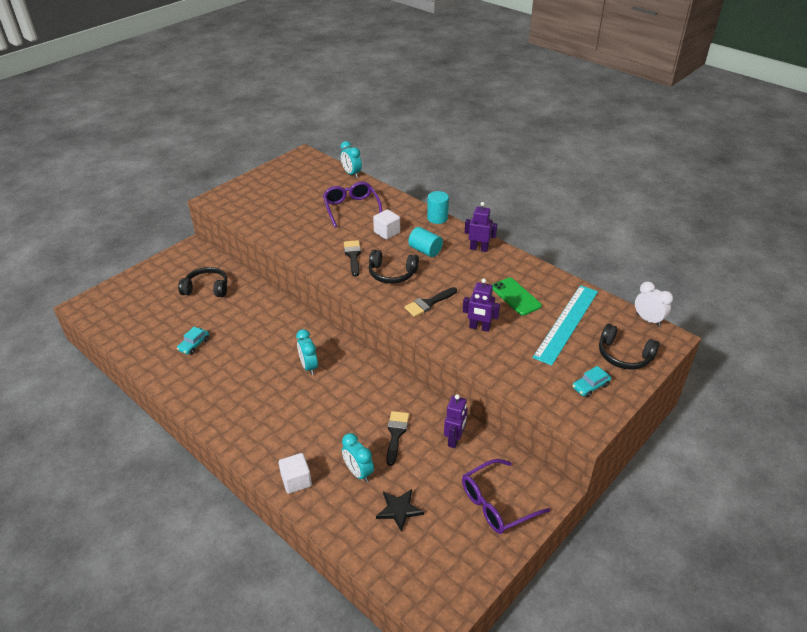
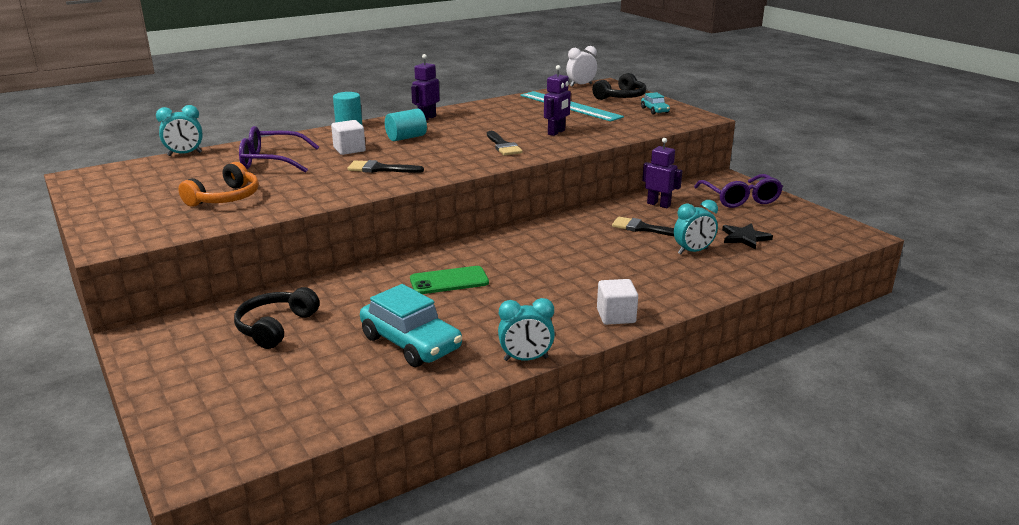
camera: 75 degrees left, 15 degrees down
(194, 345) = (411, 343): turquoise car -> turquoise car, size x1.99
(283, 212) = (225, 198): none -> orange headphones
(296, 481) = (699, 285): white cube -> white cube (616, 316)
(309, 366) = (512, 263): turquoise clock -> turquoise clock (526, 359)
(392, 273) = (435, 155): black headphones -> none
(516, 296) = (518, 115): green phone -> green phone (449, 281)

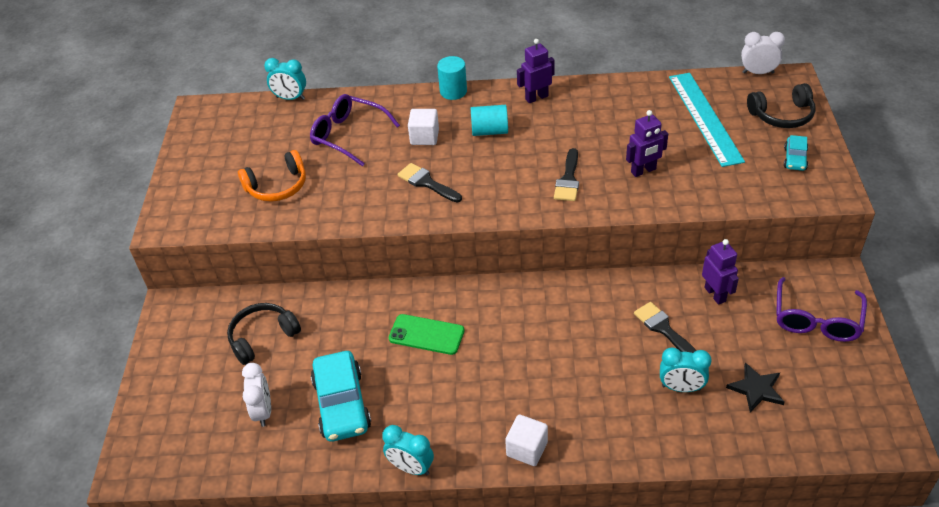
camera: 35 degrees right, 20 degrees up
(327, 373) = (263, 411): none -> white clock

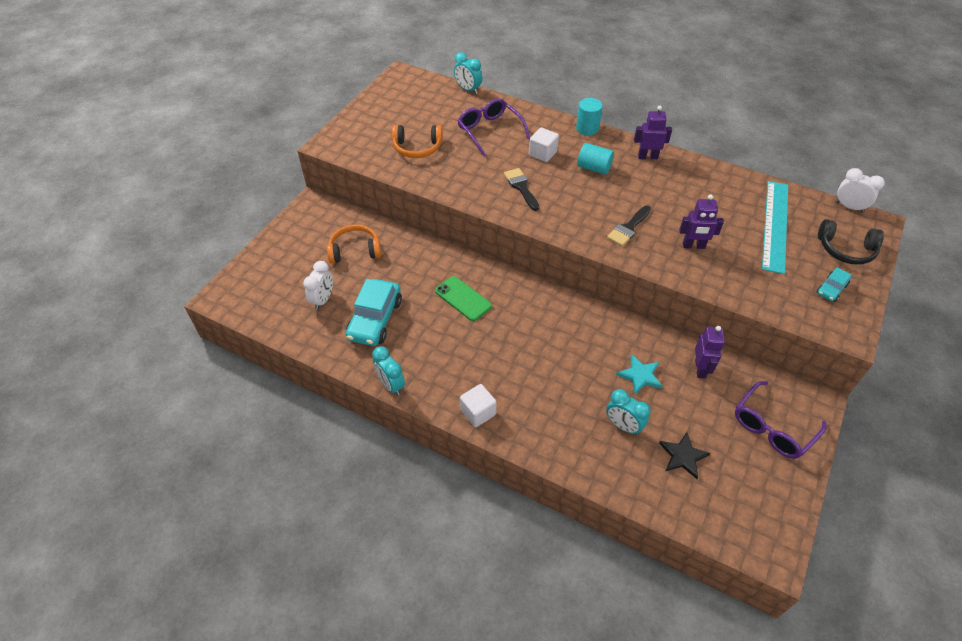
camera: 25 degrees right, 5 degrees up
(262, 337) = (355, 250): black headphones -> orange headphones
(663, 329) = (640, 375): black brush -> turquoise star

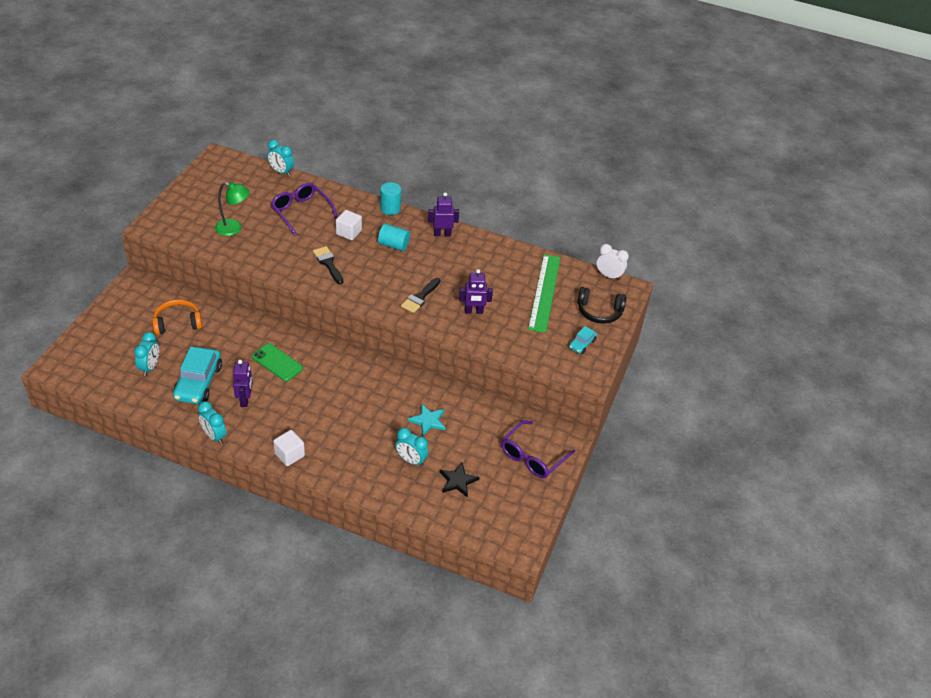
camera: 10 degrees left, 5 degrees down
(323, 300) = (150, 367): white clock -> turquoise clock
(417, 148) = (234, 228): orange headphones -> green lamp
(700, 369) = (479, 414): purple robot -> purple robot (245, 399)
(775, 225) = (544, 292): turquoise ruler -> green ruler

